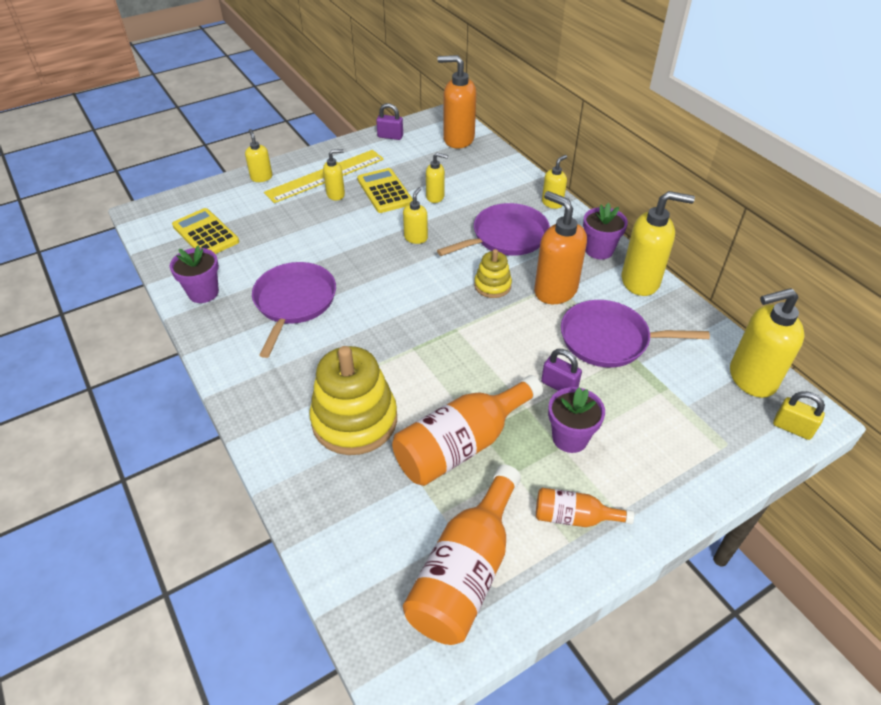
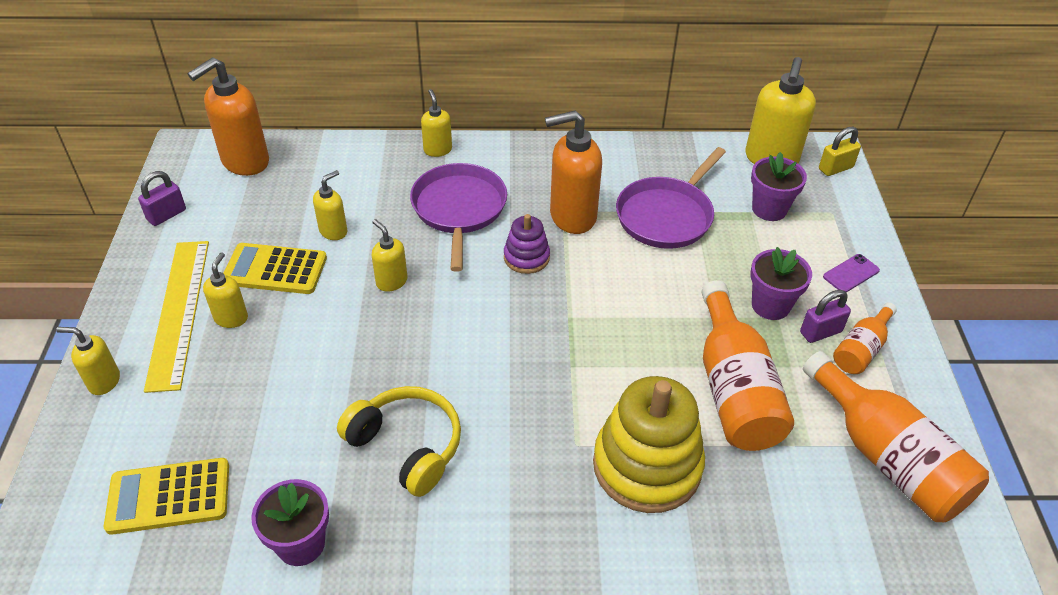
camera: 60 degrees left, 0 degrees up
(294, 302) = (407, 446): purple pan -> yellow headphones
(492, 285) = (526, 257): yellow stacking toy -> purple stacking toy
(559, 385) = (702, 279): purple padlock -> purple padlock (820, 332)
(599, 250) = (540, 157): purple flower pot -> purple flower pot (769, 209)
(641, 281) = (606, 155): yellow soap dispenser -> none
(661, 482) = (851, 273): none -> purple phone

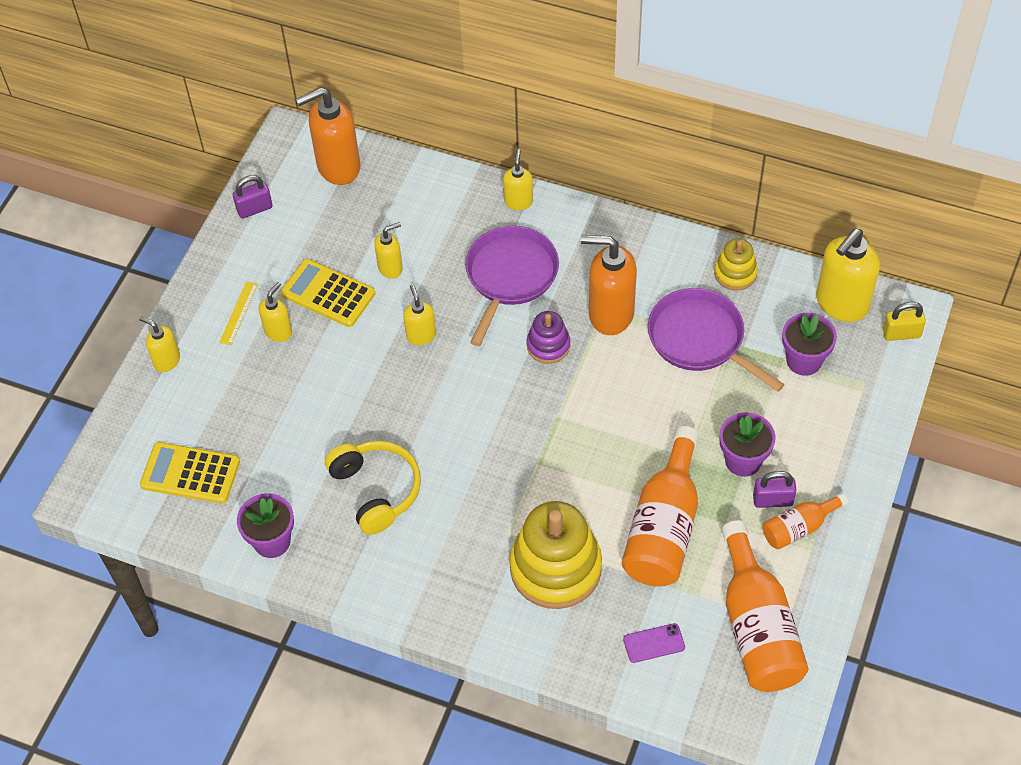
camera: 25 degrees right, 10 degrees up
(178, 312) = (239, 313): yellow ruler -> yellow ruler, size x0.44
(666, 158) = (735, 273): none -> yellow stacking toy
(666, 216) = (700, 339): purple pan -> purple pan turned 75 degrees clockwise
(851, 273) = (839, 452): purple phone -> purple phone (654, 643)

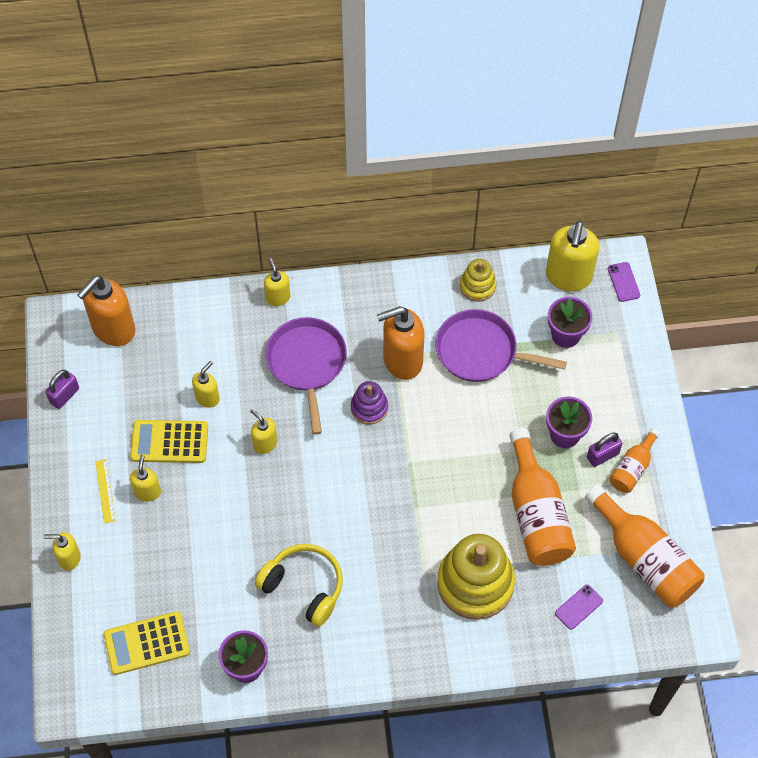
camera: 30 degrees left, 5 degrees up
(901, 333) = (623, 282): yellow padlock -> purple phone

